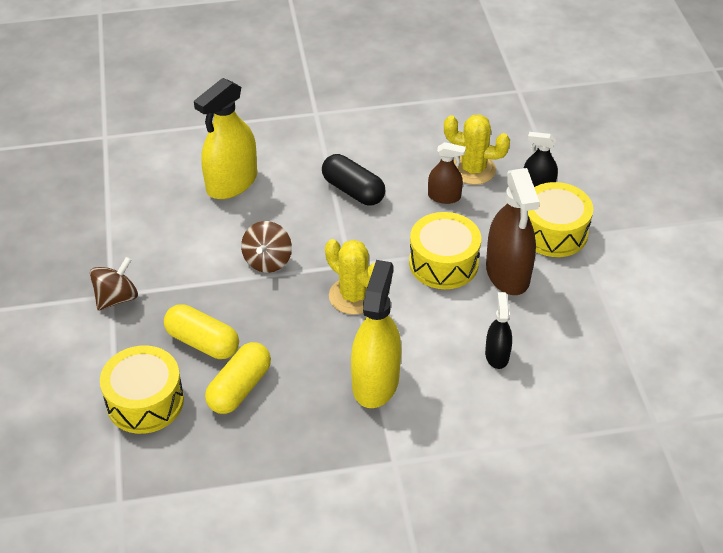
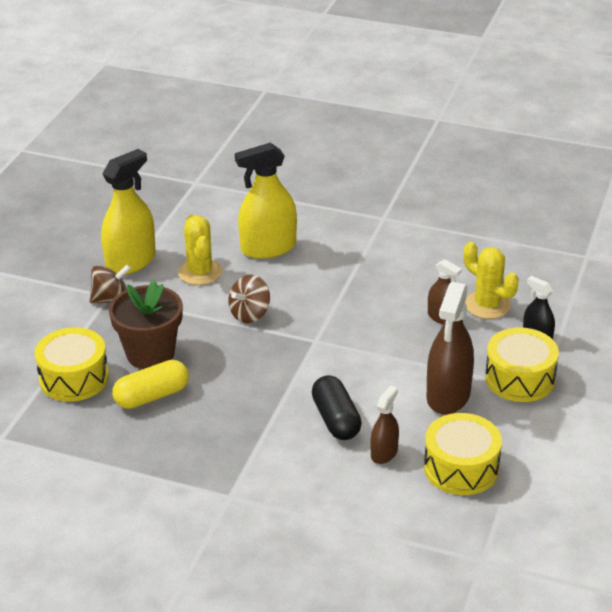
camera: 30 degrees right, 10 degrees down
(202, 342) = (150, 354): yellow capsule -> brown flower pot
(353, 190) = (365, 286): black capsule -> black capsule (336, 420)
(353, 296) = (298, 364): yellow cactus -> yellow cactus (200, 272)
(375, 382) = (263, 433): yellow spray bottle -> yellow spray bottle (131, 262)
(443, 263) = (397, 367): yellow drum -> yellow drum (461, 468)
(497, 355) = (384, 453): black spray bottle -> brown spray bottle

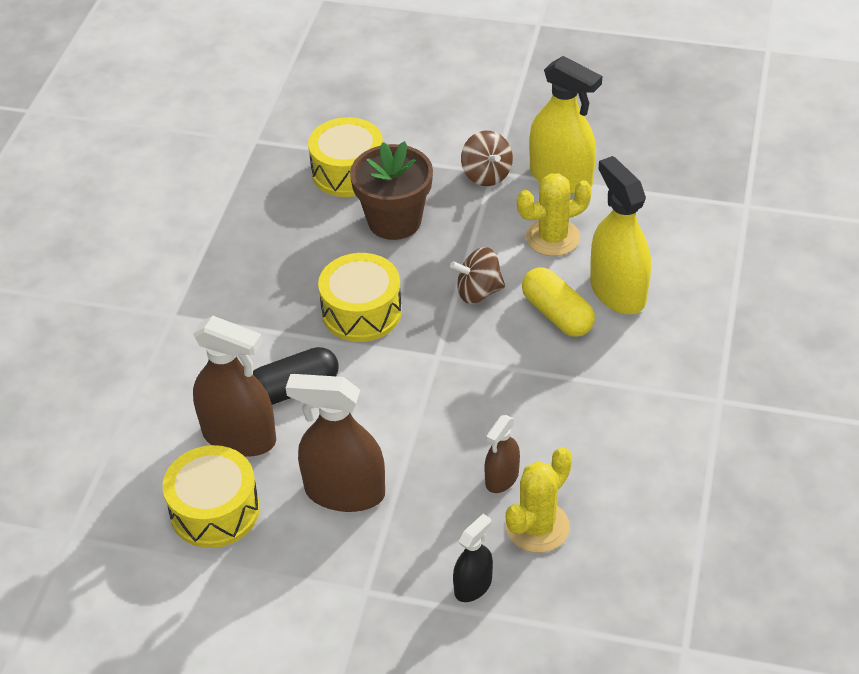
camera: 85 degrees right, 10 degrees up
(152, 396) = (324, 233): yellow capsule -> yellow capsule (557, 314)
(250, 314) = (478, 292): brown spinning top -> brown spinning top turned 45 degrees counterclockwise
(384, 453) = (239, 436): brown spray bottle -> brown spray bottle, size x1.85
(520, 378) = (384, 567): yellow drum -> yellow drum (361, 312)

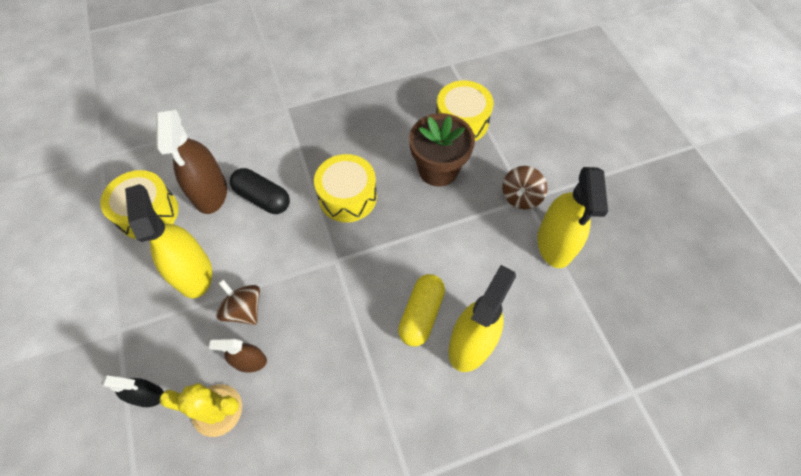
camera: 55 degrees right, 15 degrees up
(344, 492) = (193, 273): brown spray bottle -> yellow spray bottle
(478, 292) = (409, 253): brown spinning top -> brown spinning top (244, 309)
(552, 238) = (492, 270): yellow cactus -> none

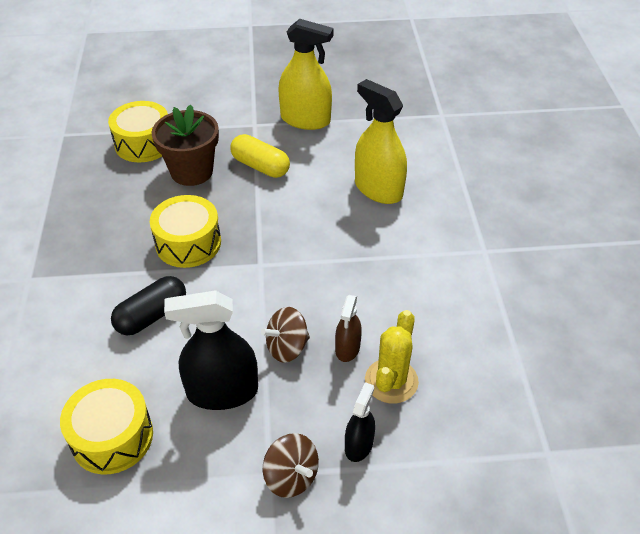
camera: 75 degrees left, 15 degrees down
(193, 273) = (222, 392): yellow spray bottle -> black spray bottle
(210, 192) = (116, 366): brown spray bottle -> none
(421, 314) = (340, 214): yellow capsule -> yellow capsule (260, 166)
(520, 197) = (250, 127): brown spinning top -> brown spinning top (291, 477)

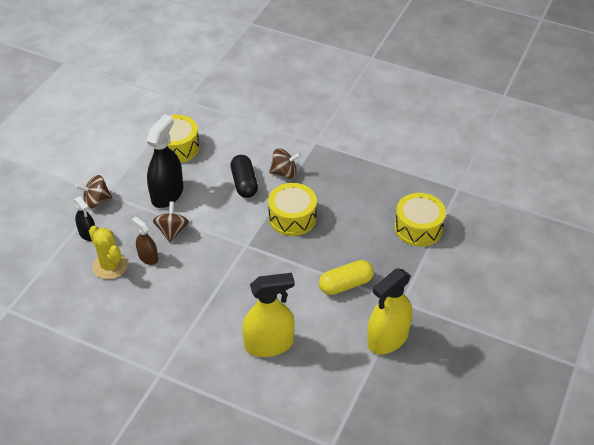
camera: 120 degrees right, 0 degrees up
(109, 283) = (284, 173): none -> brown spinning top
(191, 171) = (366, 243): brown flower pot -> none

